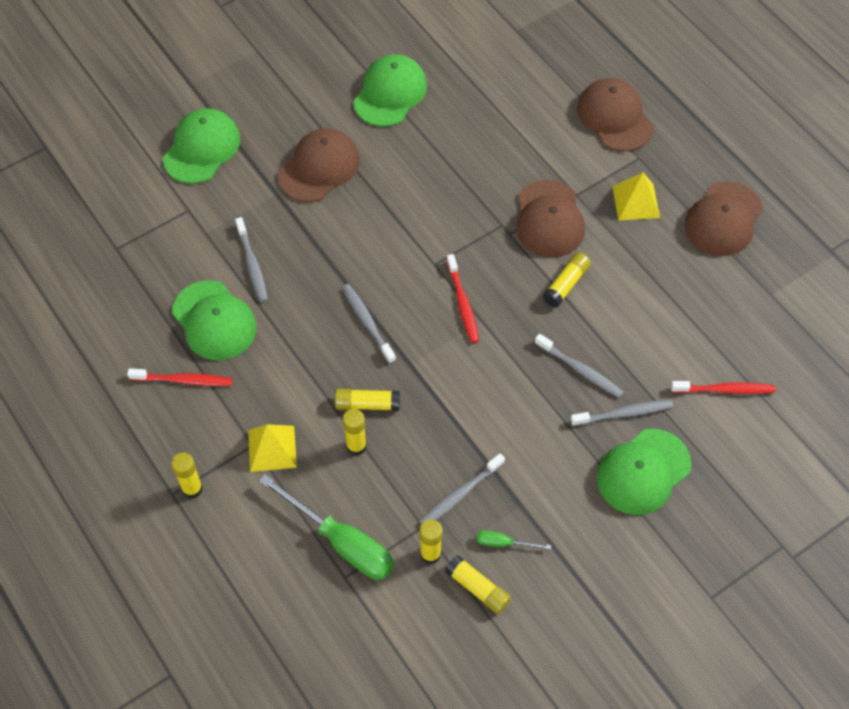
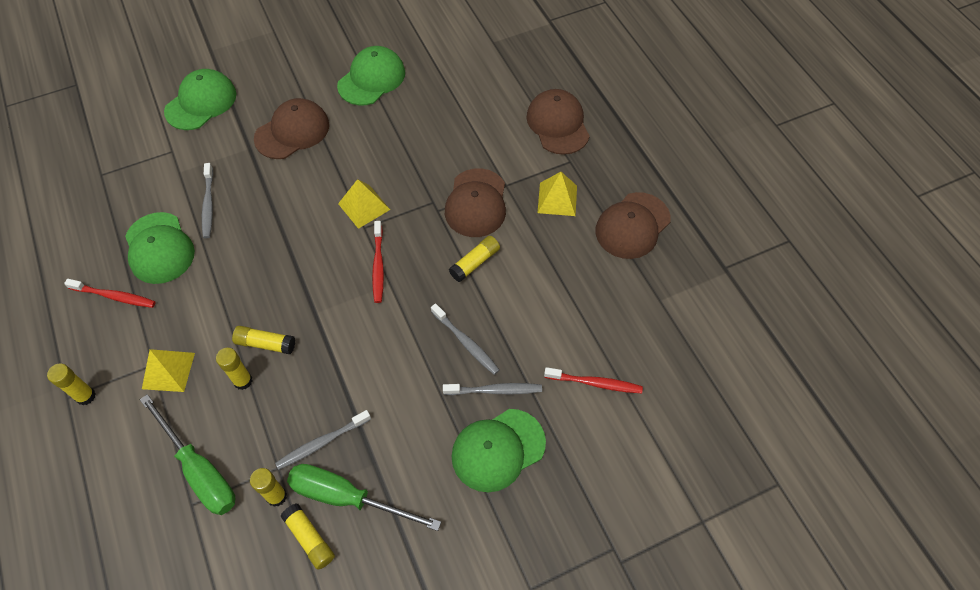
camera: 10 degrees right, 0 degrees up
(367, 323) = (289, 270): grey toothbrush -> none
(427, 241) = (364, 206): none -> yellow pyramid
(503, 543) = (347, 497): green screwdriver -> green screwdriver, size x2.21

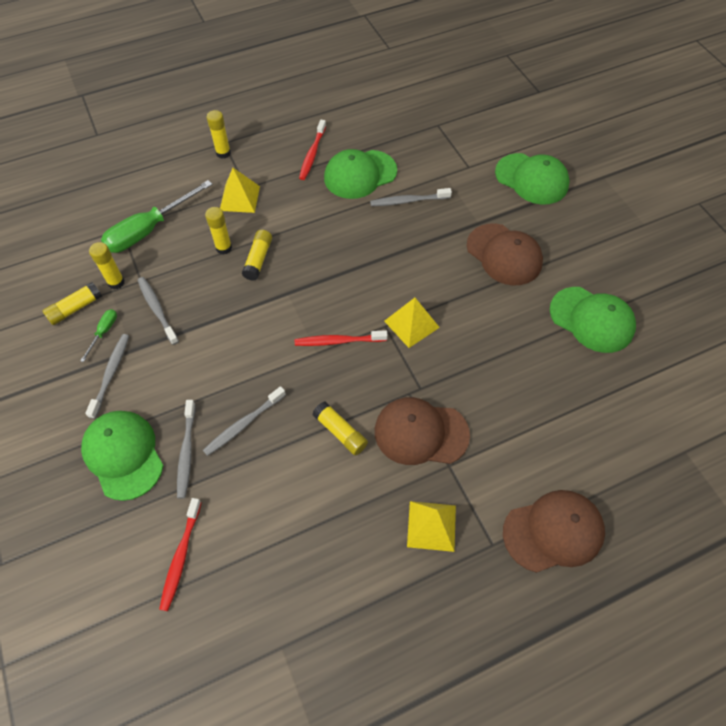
camera: 90 degrees right, 0 degrees up
(347, 497) = (104, 332): green screwdriver -> green screwdriver, size x0.45
(404, 479) = (111, 374): none -> grey toothbrush
(632, 225) = (393, 621): brown cap -> none

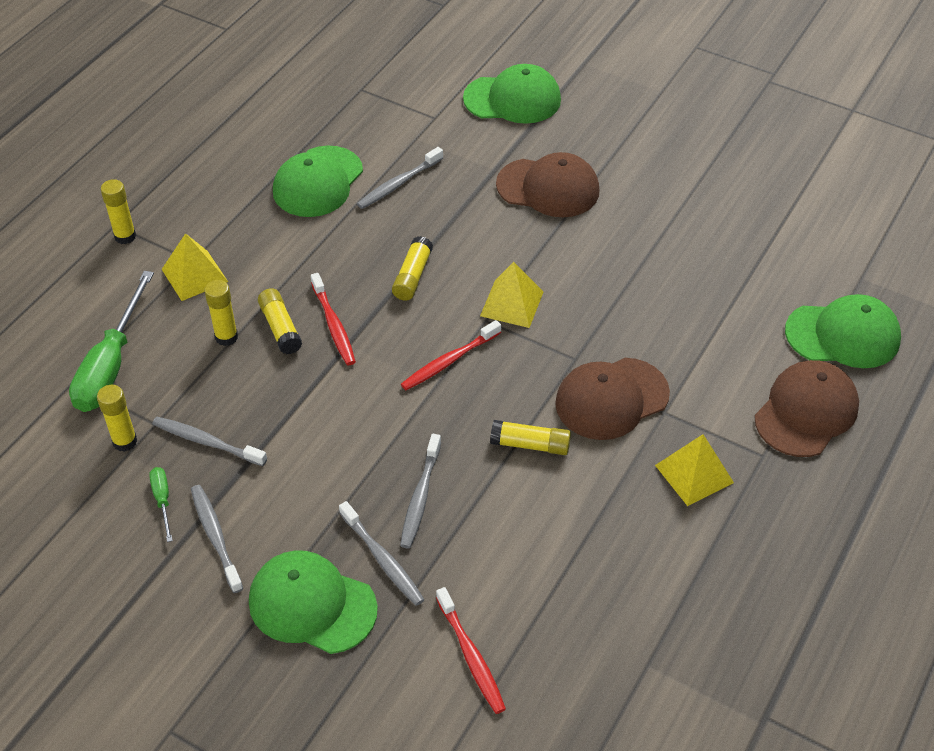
camera: 35 degrees left, 10 degrees down
(75, 308) = (99, 496): yellow glue stick -> yellow glue stick (412, 276)
(312, 154) = (240, 186): red toothbrush -> red toothbrush (333, 325)
(592, 319) = (685, 206): green cap -> green cap (843, 335)

